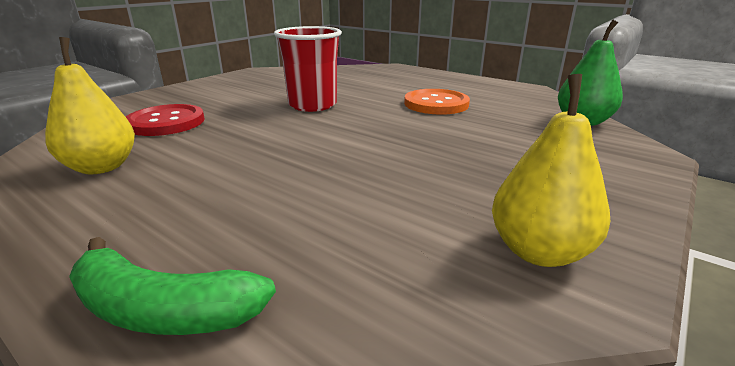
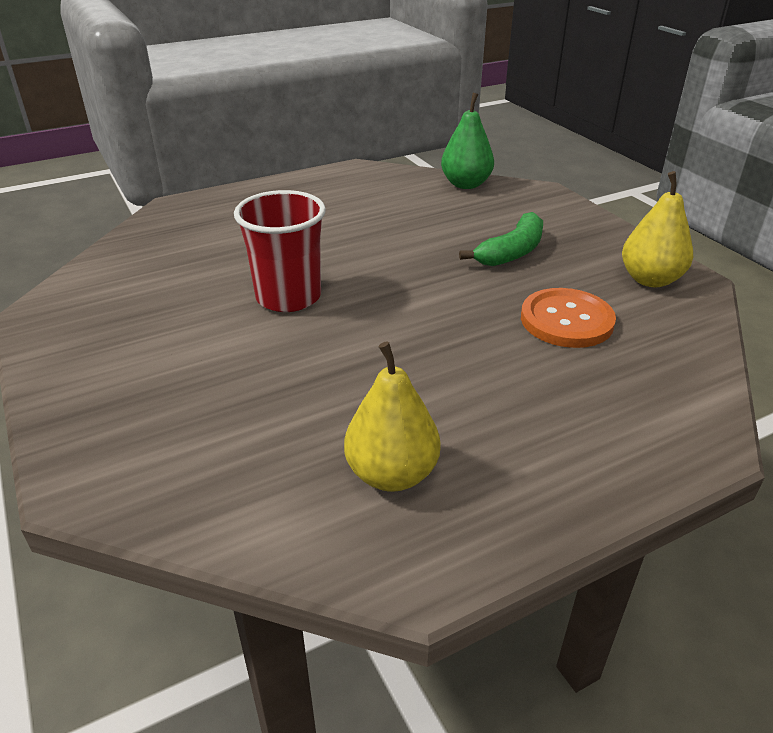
camera: 65 degrees left, 10 degrees up
(162, 310) = (675, 429): green banana -> green banana (512, 252)
(166, 122) = (253, 420): red button -> none
(436, 104) = (359, 226): orange button -> orange button (566, 320)

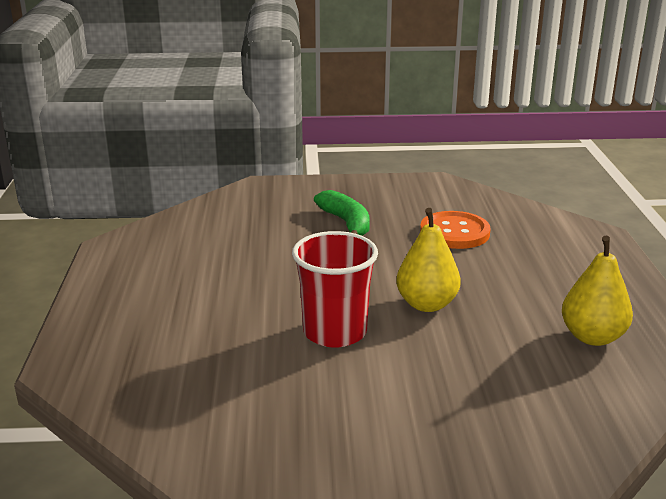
camera: 65 degrees left, 10 degrees down
(466, 184) = (211, 208): green pear -> none
(650, 279) = (425, 192): yellow pear -> yellow pear (426, 304)

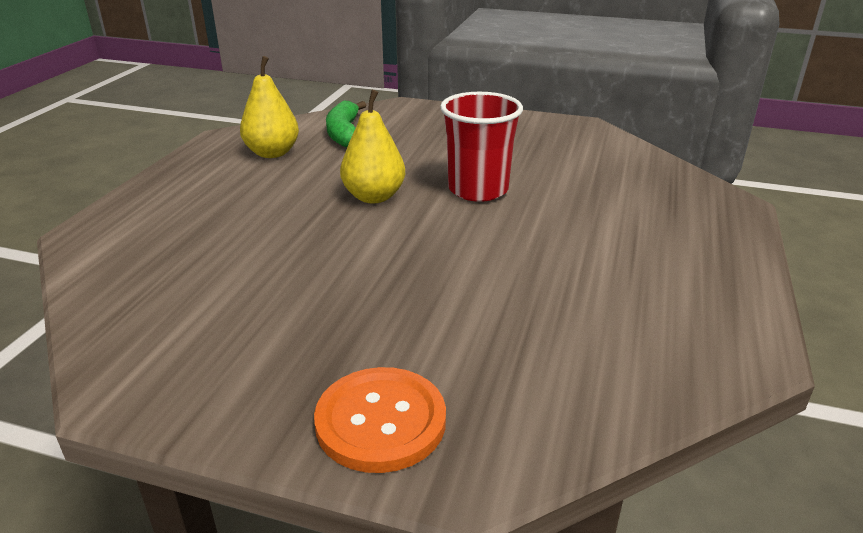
camera: 160 degrees left, 5 degrees up
(346, 223) = (368, 320): green banana -> green banana (344, 133)
(454, 232) = (241, 271): orange button -> orange button (380, 421)

